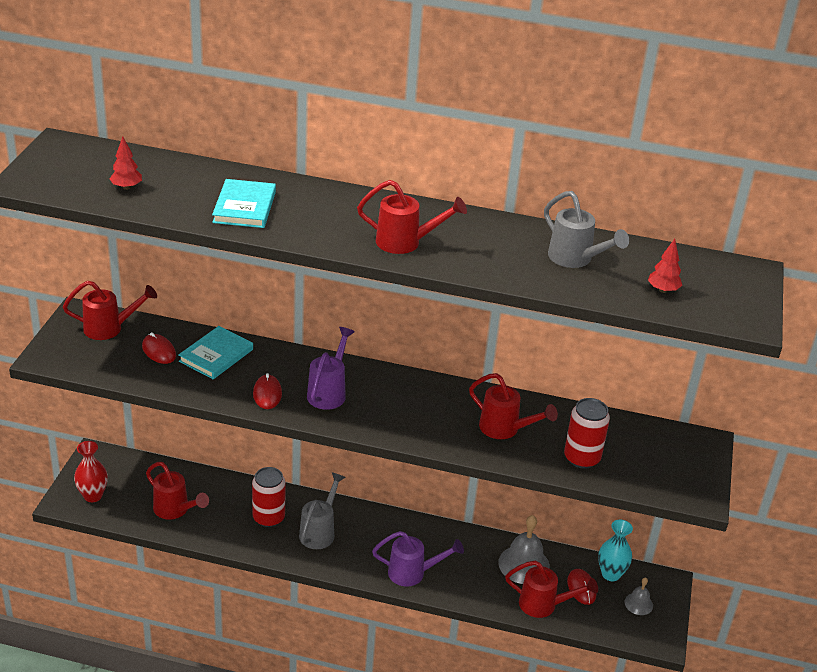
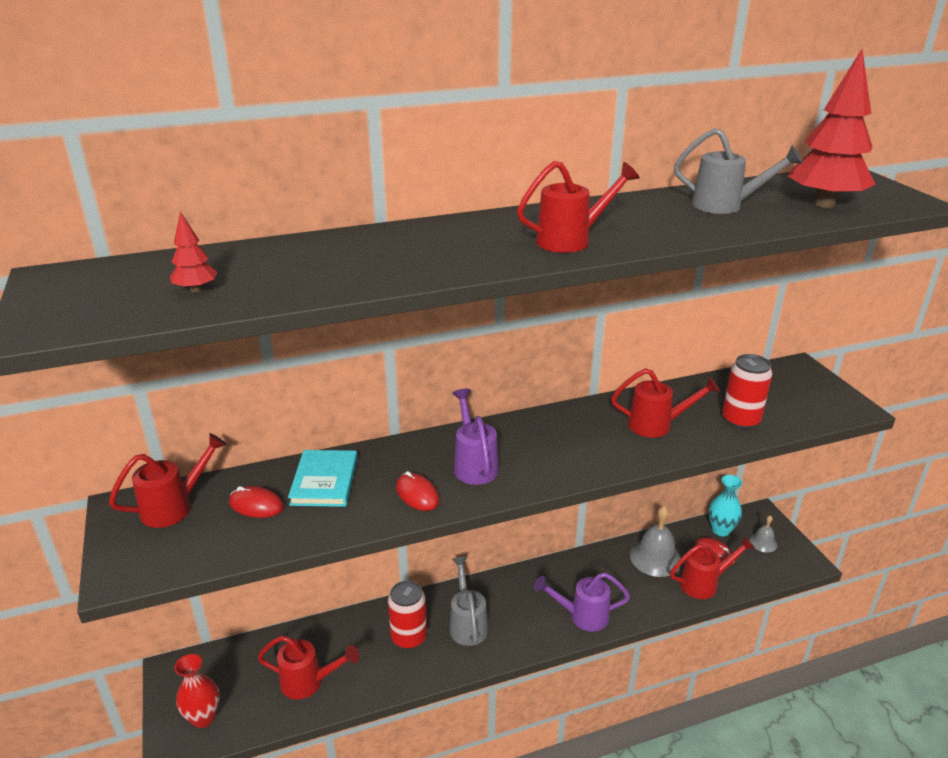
camera: 30 degrees left, 5 degrees down
(244, 207) = (365, 264): turquoise book -> none
(413, 573) = (582, 616): purple watering can -> purple watering can turned 150 degrees counterclockwise
(662, 290) = (824, 204): red tree -> red tree, size x2.23

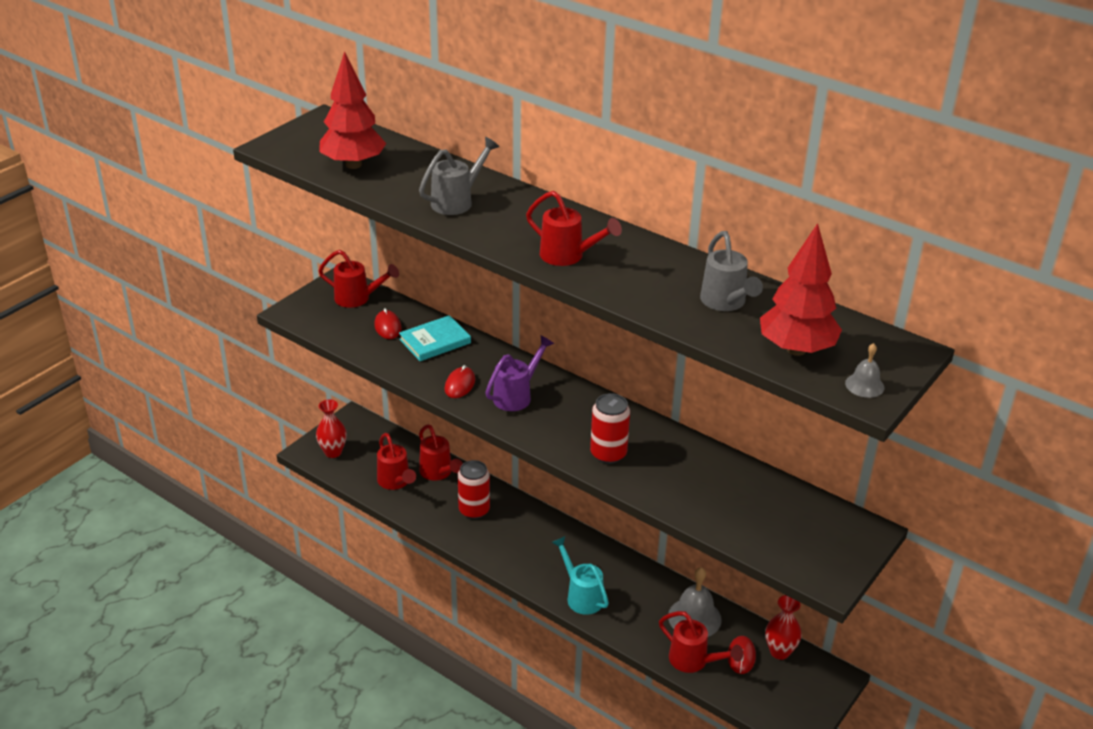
camera: 55 degrees right, 5 degrees up
(196, 290) = (353, 165): red tree -> red tree, size x2.23
(467, 623) = (514, 534): grey watering can -> grey watering can (457, 201)
(582, 616) = (581, 595): purple watering can -> turquoise watering can
(657, 425) = (665, 468): red watering can -> red watering can (438, 473)
(721, 530) = (779, 652): turquoise vase -> red vase
(740, 420) = (726, 513): red can -> red can (608, 454)
(763, 542) = (793, 688): grey bell -> grey bell (864, 385)

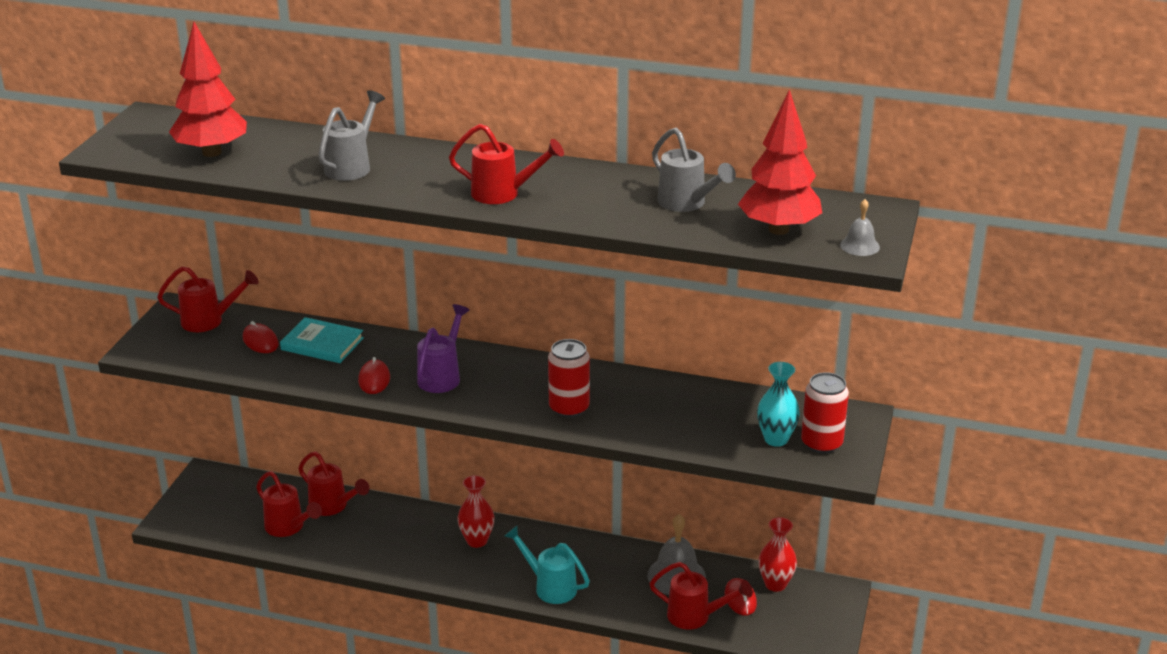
camera: 20 degrees left, 5 degrees down
(333, 452) = (199, 515): red vase -> red vase (477, 541)
(435, 341) = (322, 344): turquoise book -> turquoise book turned 75 degrees clockwise
(474, 510) = (392, 533): red can -> red can (821, 443)
(778, 533) = (776, 439): none -> turquoise vase

